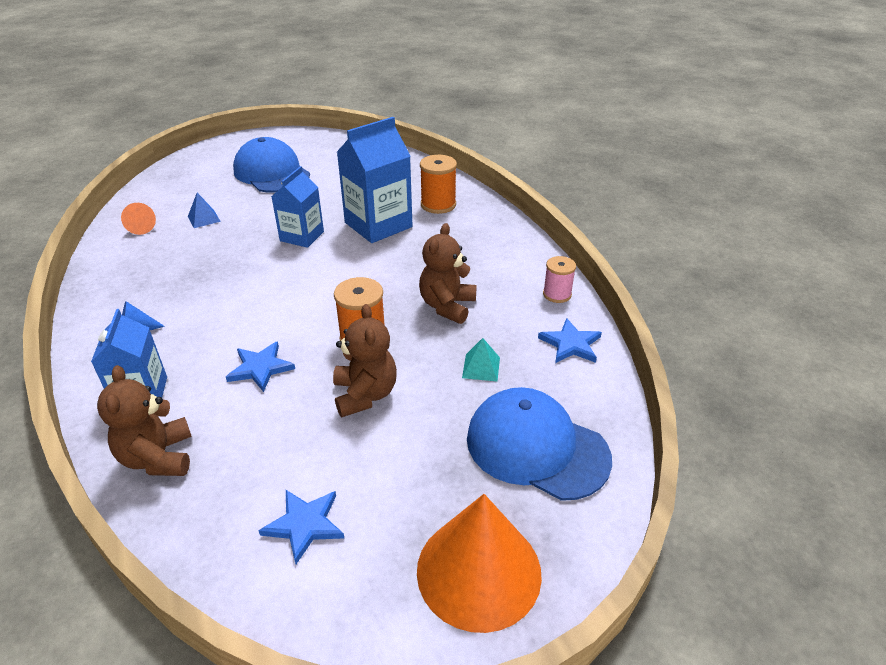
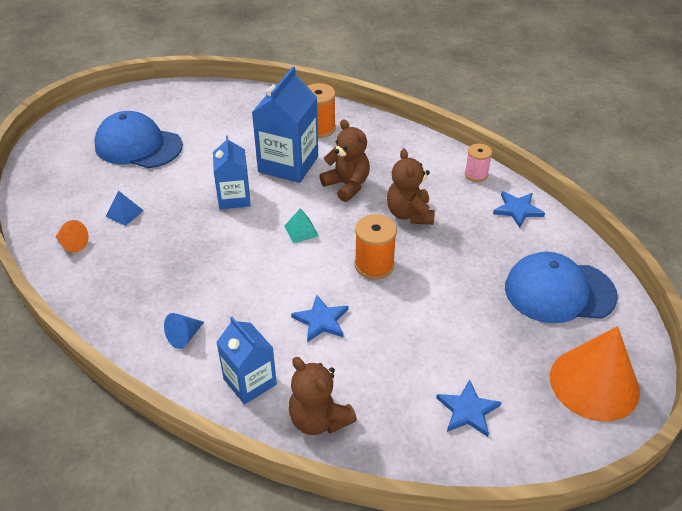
camera: 30 degrees left, 5 degrees up
(365, 395) = (418, 306): brown teddy bear -> brown teddy bear (347, 185)
(481, 367) = (476, 251): turquoise pyramid -> turquoise pyramid (301, 230)

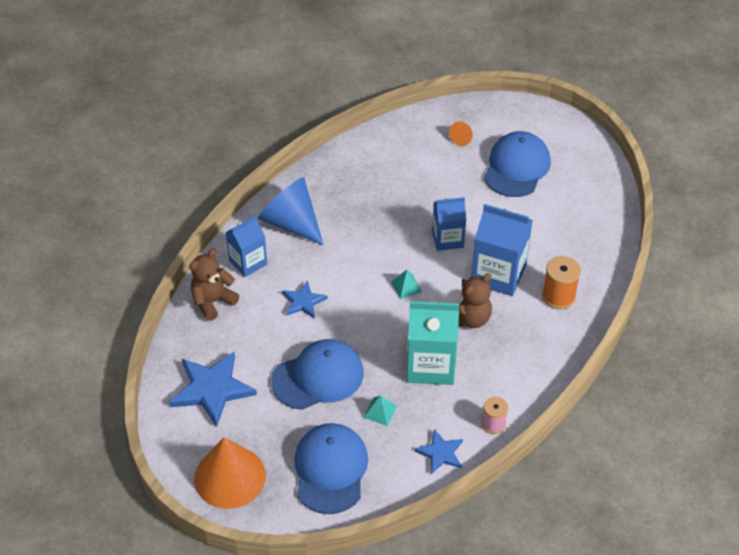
camera: 90 degrees right, 5 degrees up
(72, 244) = (387, 147): orange cone -> orange cone (462, 138)
(124, 213) = (424, 172): blue pyramid -> none
(184, 336) = (291, 223): blue cone -> blue cone, size x2.30
(374, 265) = (364, 336): orange spool -> none
(409, 214) = (430, 365): brown teddy bear -> turquoise carton
(435, 304) = (318, 377): none -> blue cap
(467, 410) = (212, 389): blue star -> blue star, size x1.78
(475, 252) = (380, 411): none -> turquoise pyramid

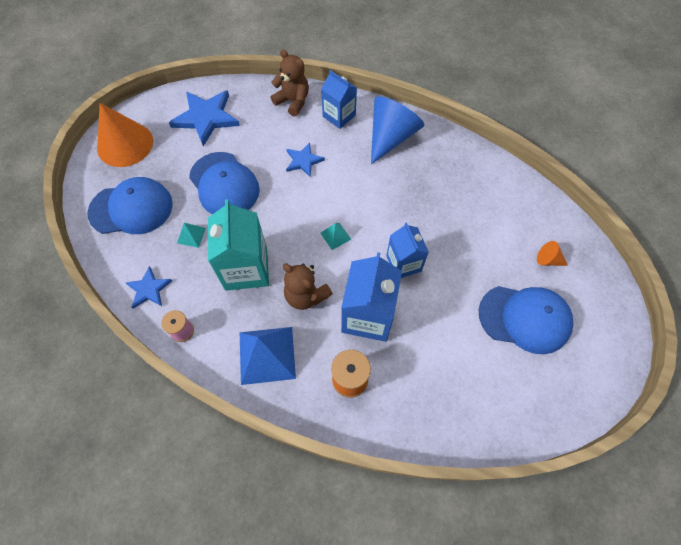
camera: 80 degrees right, 15 degrees up
(527, 356) = (267, 355): none -> blue pyramid

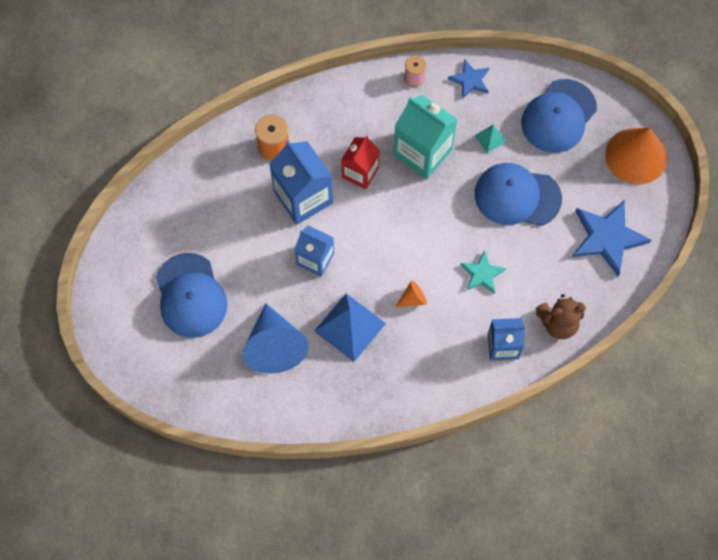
camera: 135 degrees right, 5 degrees up
(267, 355) = (343, 113): blue pyramid -> blue pyramid (350, 327)
(303, 161) = (482, 274): blue star -> turquoise star
(306, 295) = (360, 172): brown teddy bear -> red carton
(335, 236) = (387, 234): turquoise pyramid -> none
(391, 137) = (437, 365): blue cone -> blue cone (274, 346)
(525, 318) = (190, 296): blue cap -> blue cap turned 75 degrees counterclockwise
(548, 260) = (209, 363): orange cone -> orange cone (413, 298)

